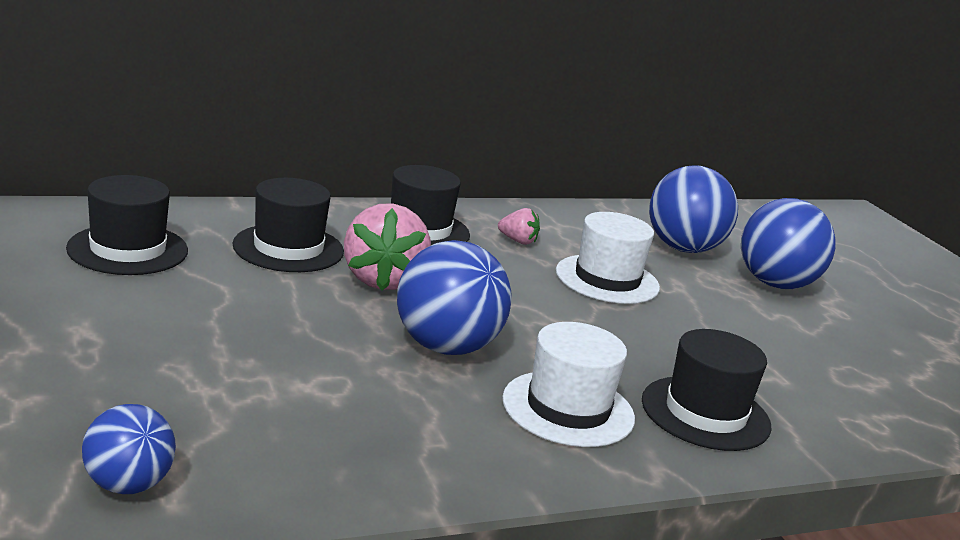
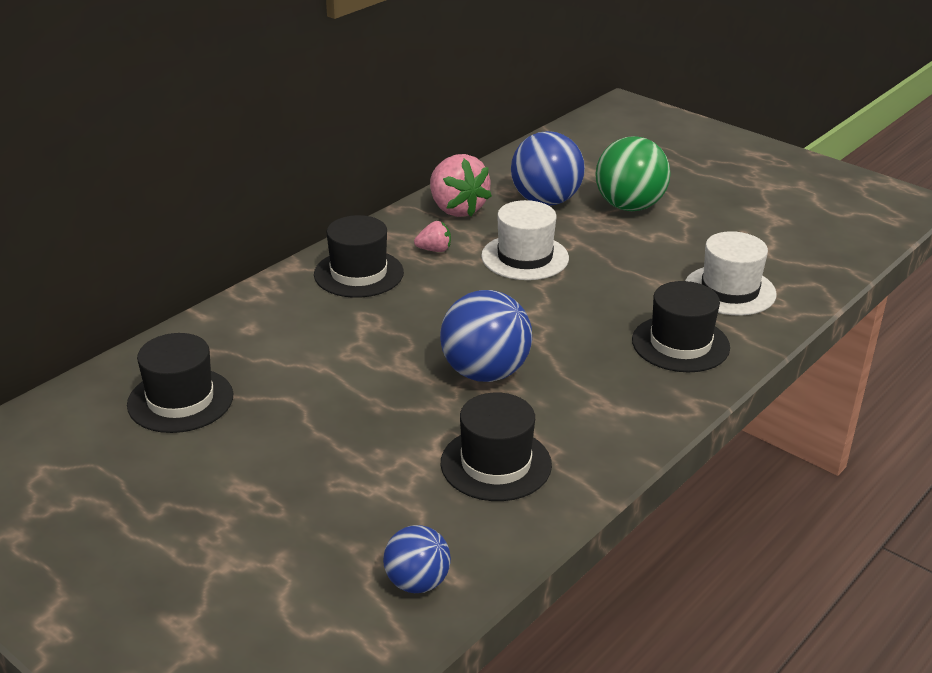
camera: 25 degrees left, 10 degrees up
(288, 248) = (290, 339): black hat -> black hat (496, 464)
(383, 280) = (385, 335): pink strawberry -> pink strawberry (456, 209)
(568, 408) = (603, 383): white hat -> white hat (729, 290)
(775, 284) = (629, 206): blue ball -> green ball

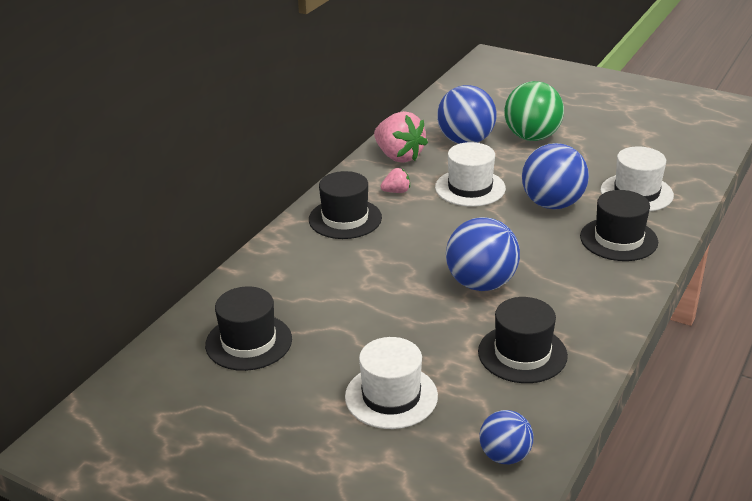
camera: 10 degrees left, 0 degrees up
(315, 489) = (391, 396): none -> white hat
(617, 290) = (552, 204): none -> blue ball

